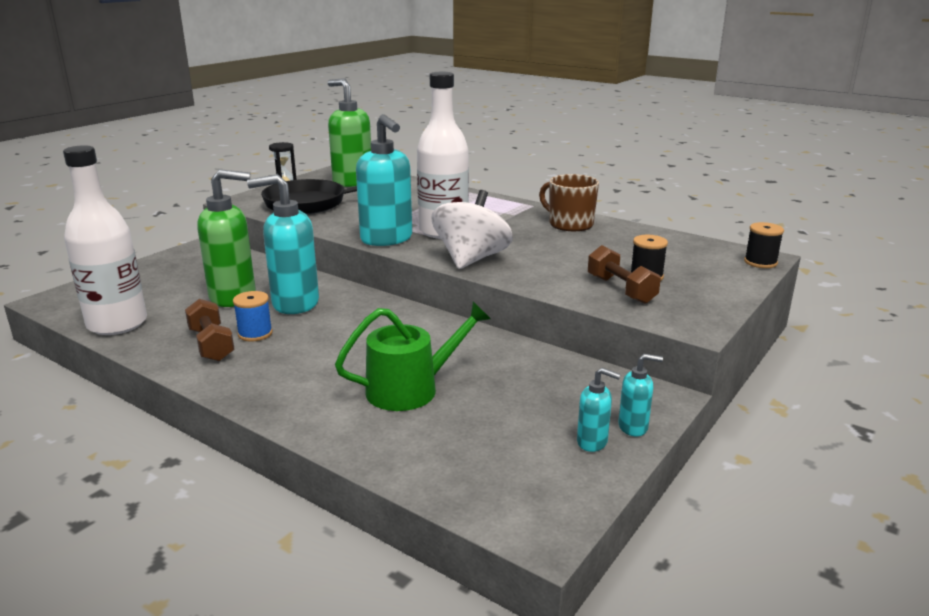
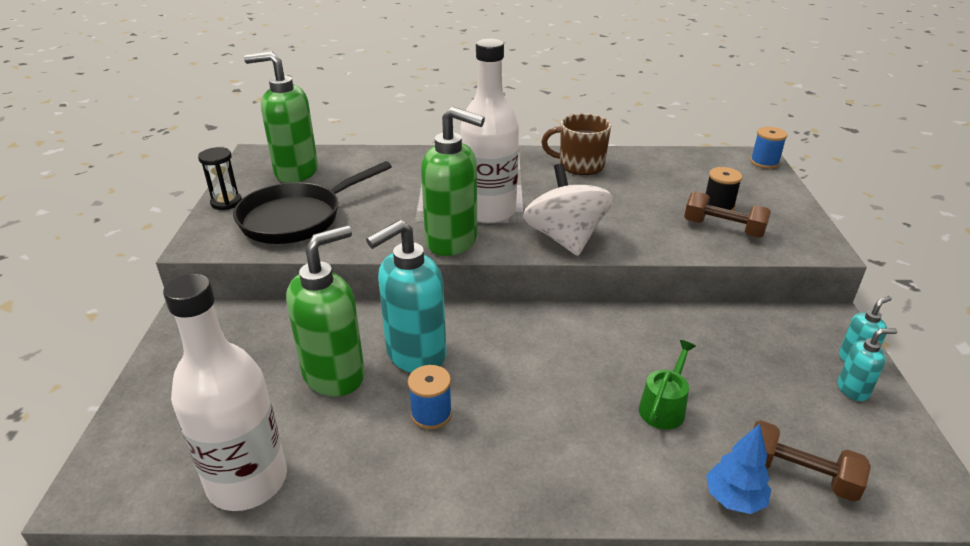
camera: 35 degrees left, 10 degrees up
(211, 345) = (406, 453): brown dumbbell -> brown dumbbell (799, 474)
(370, 452) = (734, 499): none -> blue tree
(387, 239) = (452, 241): turquoise soap dispenser -> green soap dispenser
(411, 389) = (664, 407): green watering can -> green watering can, size x0.61
(760, 262) = (764, 162): black spool -> blue spool

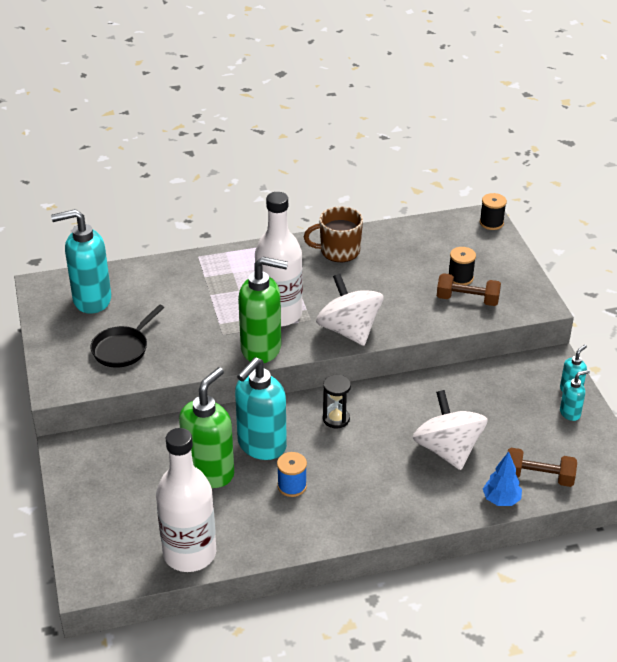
camera: 15 degrees left, 5 degrees up
(226, 202) = (50, 343): black hourglass -> black hourglass (336, 419)
(295, 172) = (91, 300): green soap dispenser -> turquoise soap dispenser
(297, 218) = (123, 349): black pan -> black pan, size x0.65
(664, 407) = (448, 450): green watering can -> white spinning top
(764, 162) = (491, 223): blue spool -> black spool

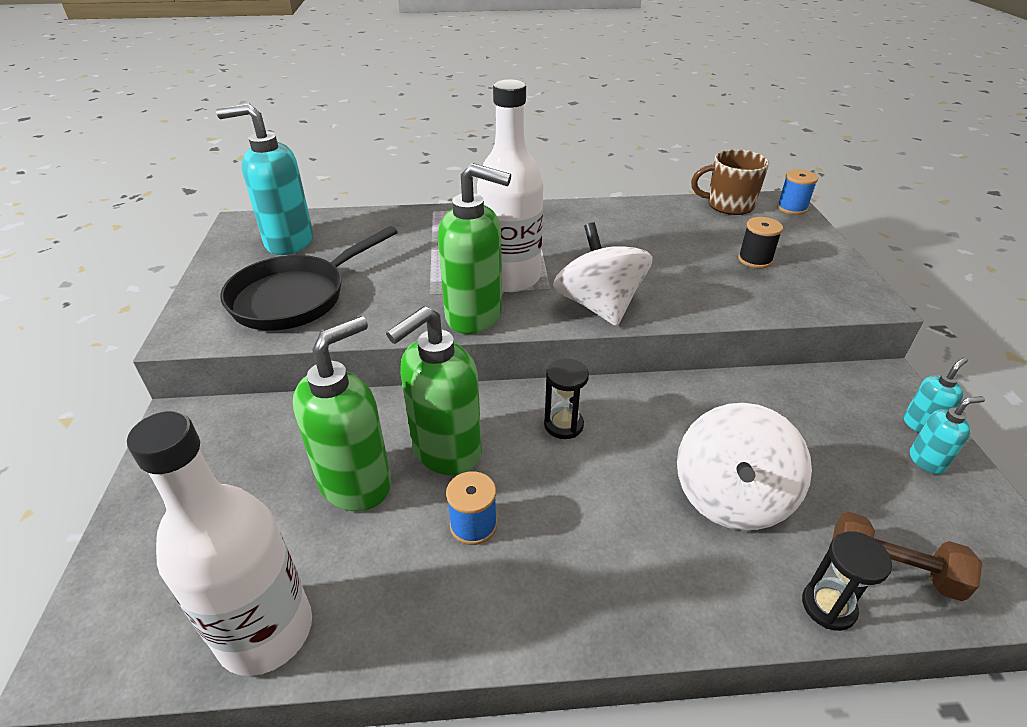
camera: 10 degrees right, 0 degrees up
(123, 349) = (295, 297): black pan -> black pan, size x1.53
(261, 445) = (446, 451): turquoise soap dispenser -> green soap dispenser
(338, 251) = (600, 220): brown mug -> brown mug (729, 205)
(448, 450) = (731, 497): white spinning top -> white spinning top turned 150 degrees counterclockwise
(467, 300) = (765, 285): brown dumbbell -> none
(491, 223) = (792, 208): black spool -> blue spool
(501, 500) = (828, 606): blue tree -> black hourglass

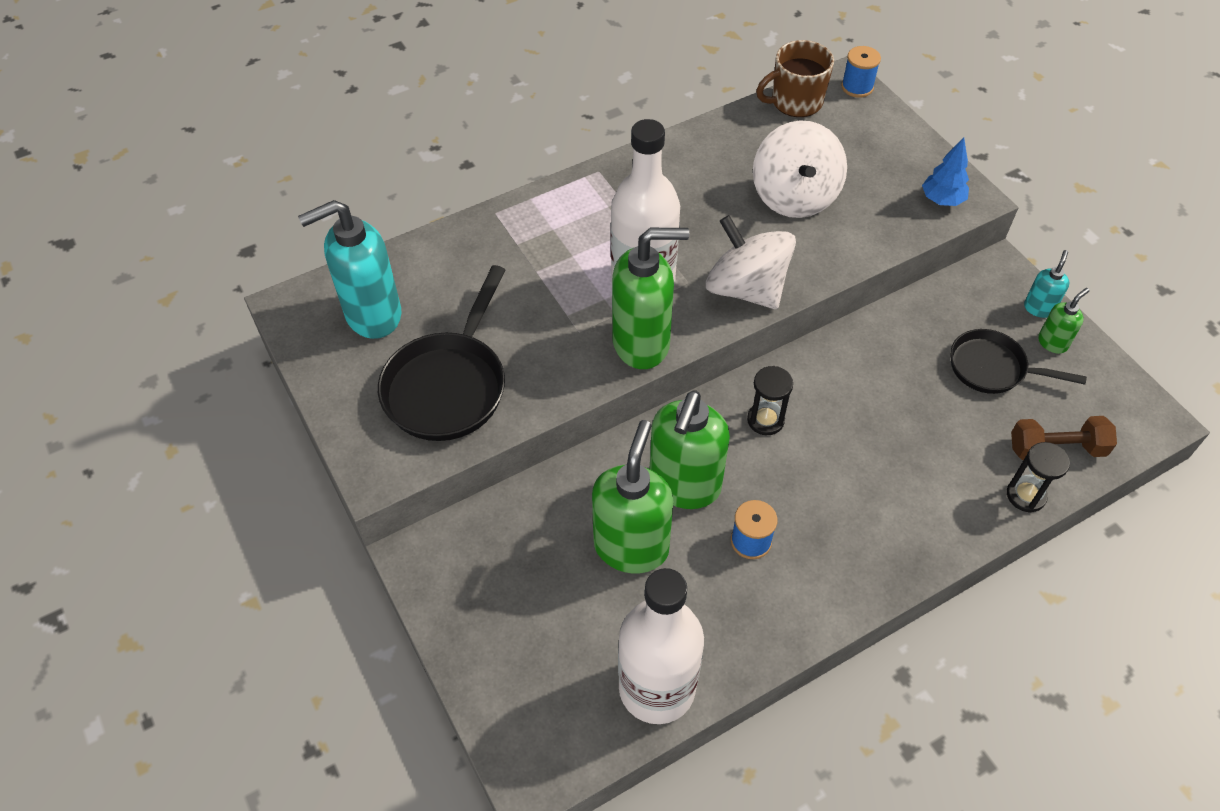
camera: 25 degrees left, 15 degrees up
(731, 497) = (927, 434): white spinning top -> white spinning top (794, 196)
(755, 260) = (854, 177): black spool -> none
(837, 295) = (941, 200): none -> blue tree
(840, 461) = (992, 368): none -> black pan
(927, 461) = (1052, 343): turquoise soap dispenser -> green soap dispenser

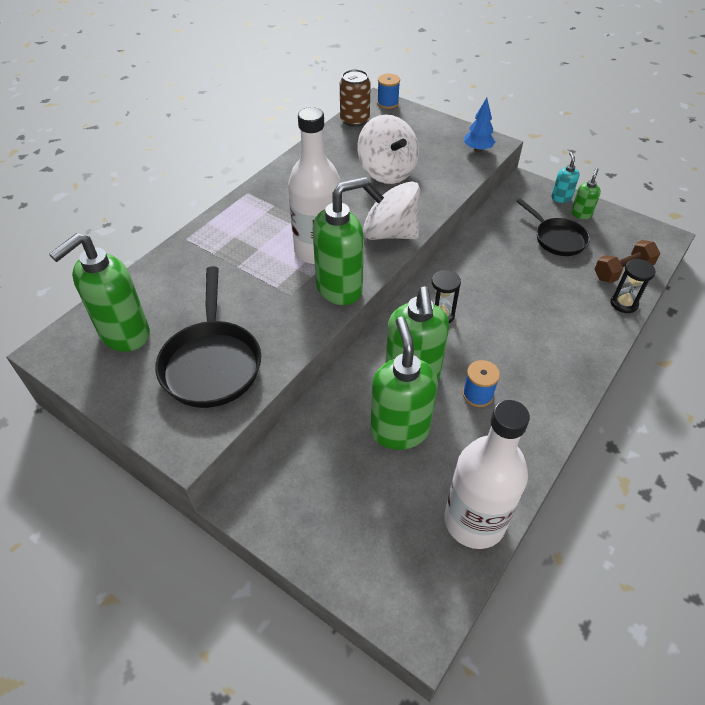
camera: 25 degrees left, 5 degrees down
(372, 315) = (124, 334): turquoise soap dispenser -> green soap dispenser
(795, 102) = (354, 120): brown mug -> brown can
(992, 368) = (557, 239): black pan -> black pan turned 120 degrees counterclockwise

